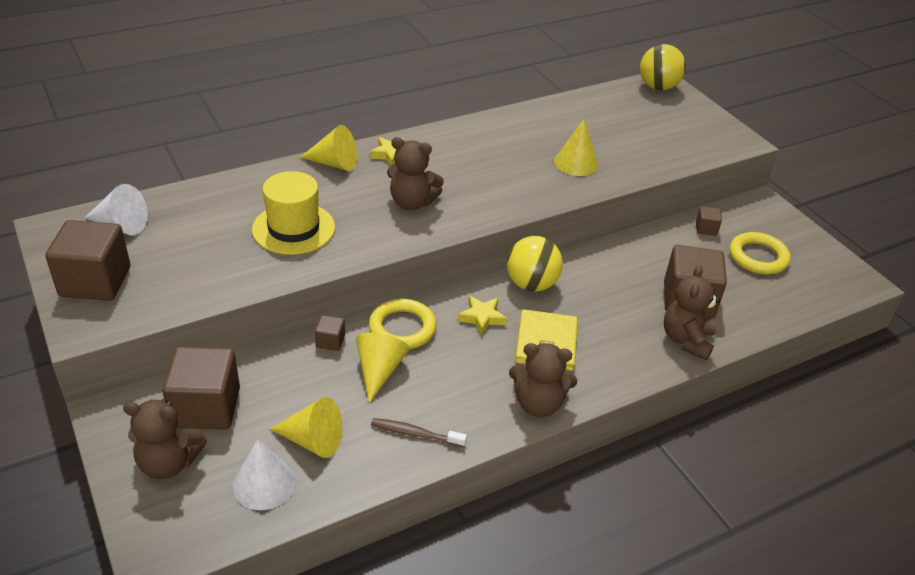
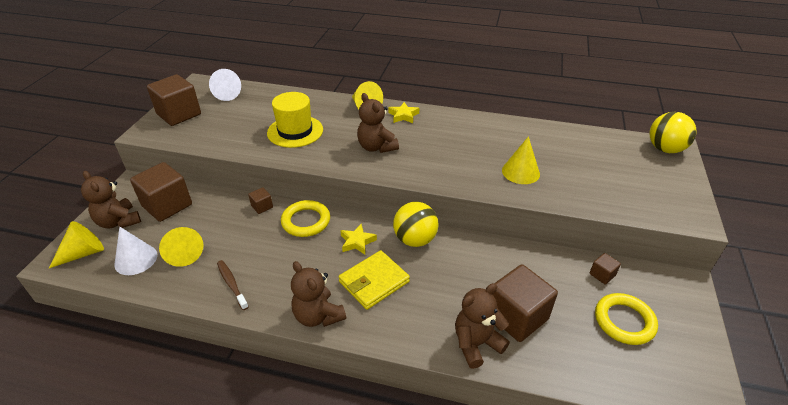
camera: 45 degrees right, 0 degrees up
(379, 370) = (263, 237): yellow cone -> yellow cone (83, 253)

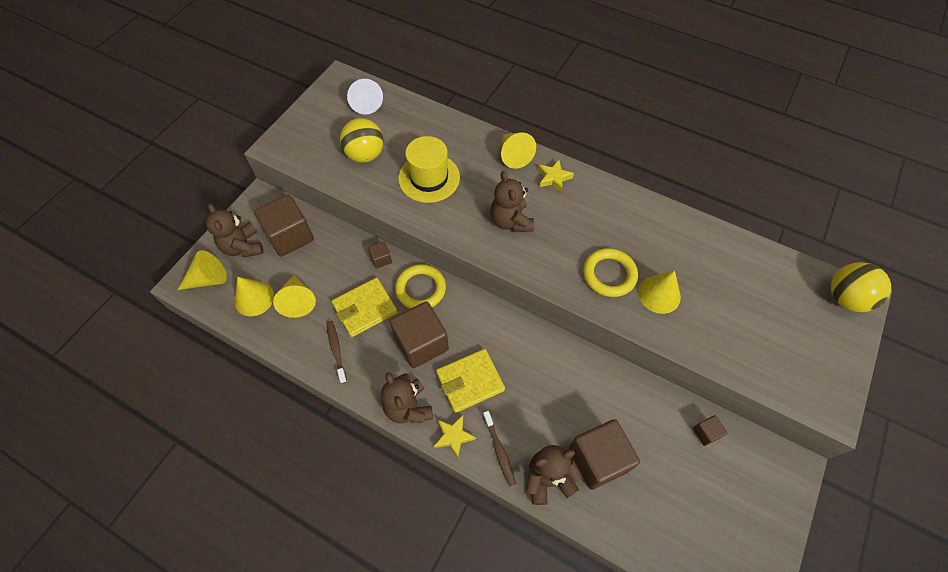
camera: 15 degrees right, 20 degrees up
(136, 259) = (254, 298): white cone -> yellow cone
(179, 114) = (313, 126): brown cube -> brown cube (421, 343)
(254, 246) = (365, 308): none -> yellow wallet
(357, 242) = (465, 328): yellow star -> yellow star (453, 436)
(415, 239) = (524, 339): yellow ball -> yellow ball (365, 155)
(420, 331) = (499, 450): none -> brown toothbrush
(624, 321) = (705, 494): yellow ring -> yellow ring (609, 274)

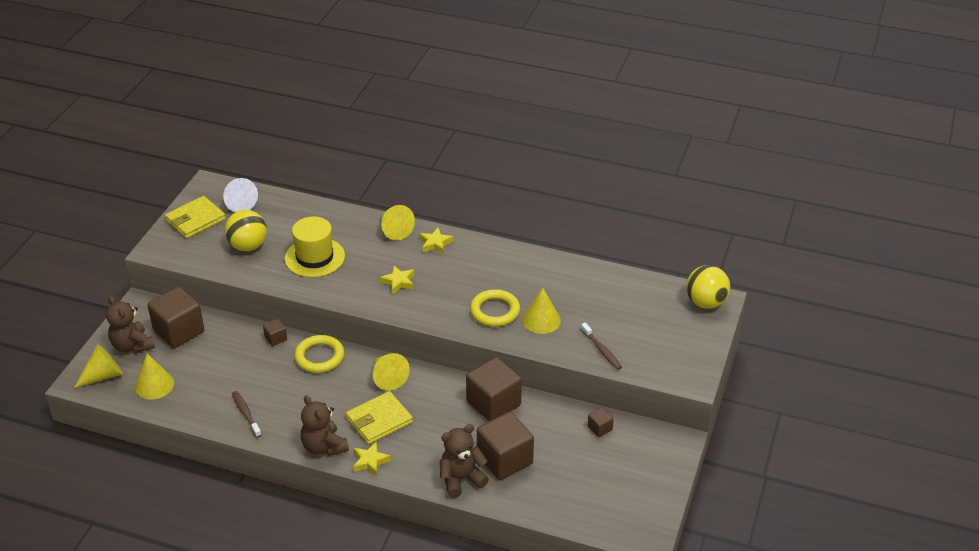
camera: 10 degrees left, 20 degrees down
(298, 301) = (199, 381): yellow cone -> yellow cone (388, 378)
(365, 308) = (267, 379): yellow wallet -> yellow wallet (195, 220)
(421, 343) = (328, 398): brown cube -> brown cube (493, 403)
(499, 450) = (414, 465): brown toothbrush -> brown toothbrush (601, 350)
(510, 221) = (399, 282): brown teddy bear -> yellow star

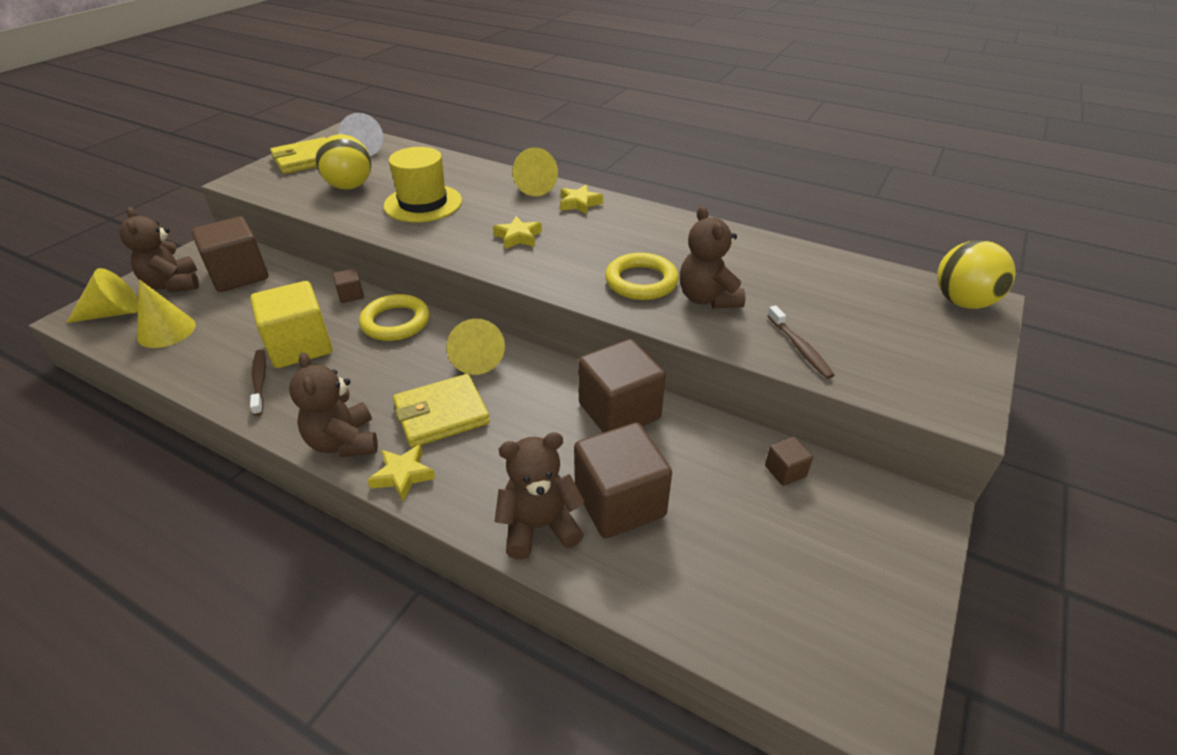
camera: 10 degrees right, 0 degrees up
(259, 384) = (300, 346): none -> yellow cube
(541, 320) = (707, 299): yellow cone -> brown teddy bear

